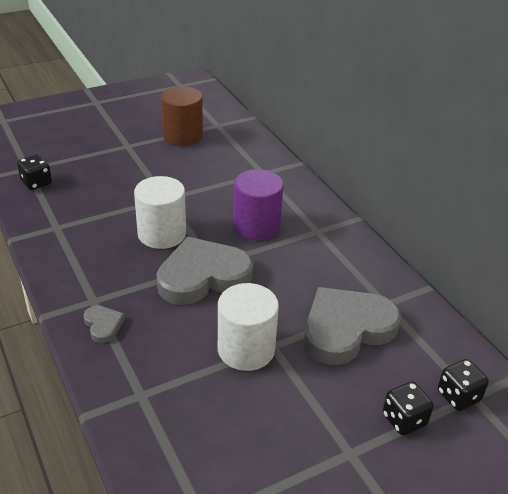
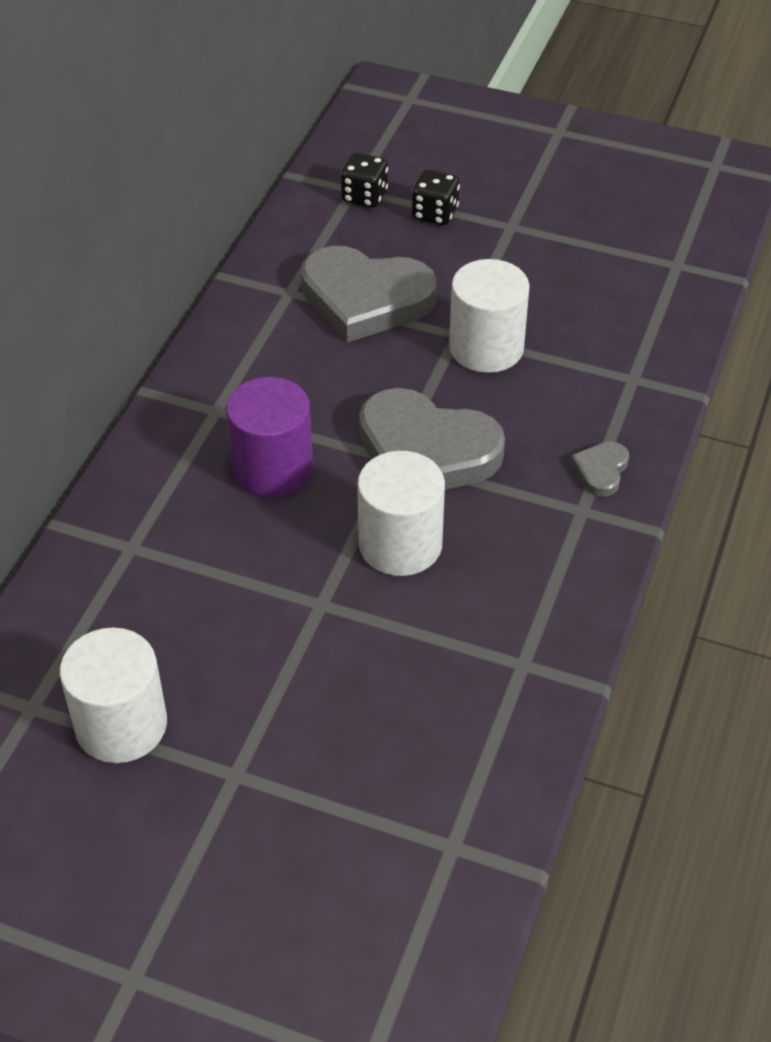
camera: 130 degrees left, 10 degrees up
(36, 183) = (469, 790): black dice -> none
(182, 136) = (121, 725): brown cylinder -> white cylinder

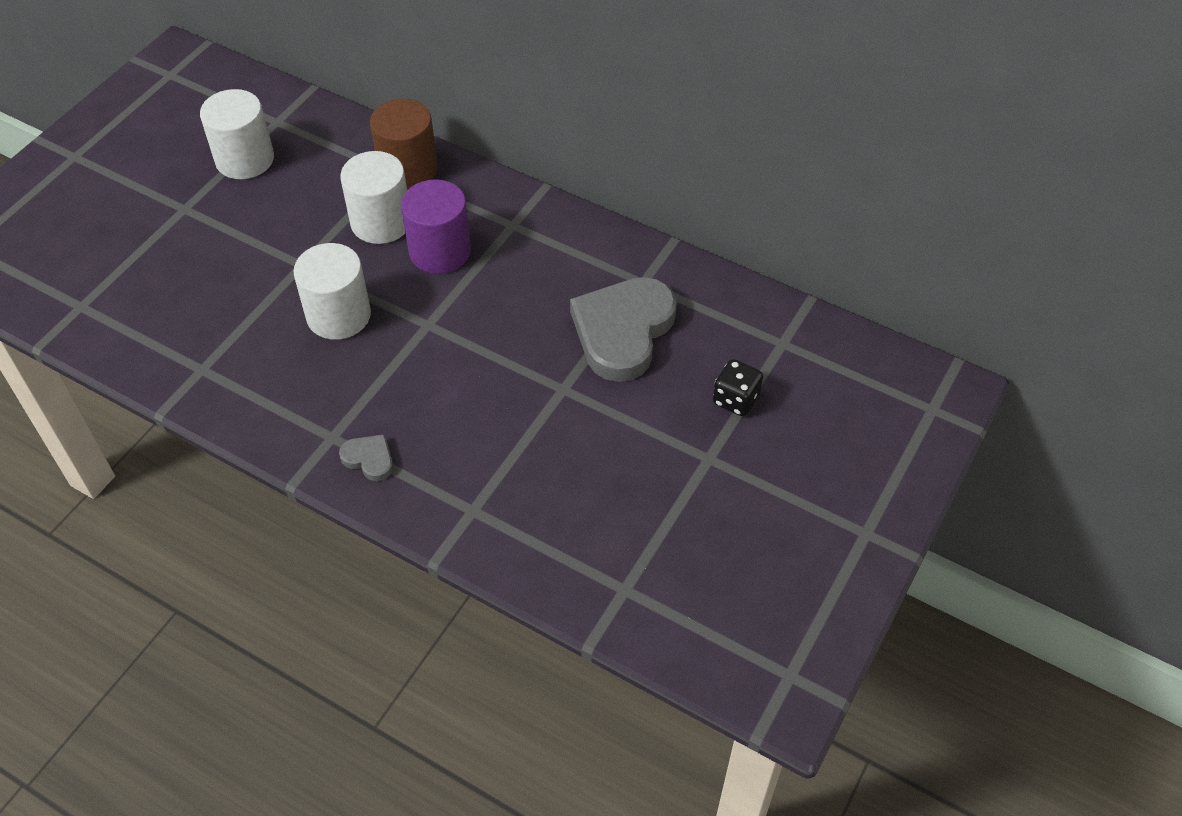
camera: 100 degrees right, 5 degrees up
(125, 529) = (408, 169): none -> brown cylinder
(364, 197) = (769, 349): black dice -> none
(426, 451) = (429, 345): grey heart -> none
(486, 348) = (540, 406): white cylinder -> white cylinder (381, 222)

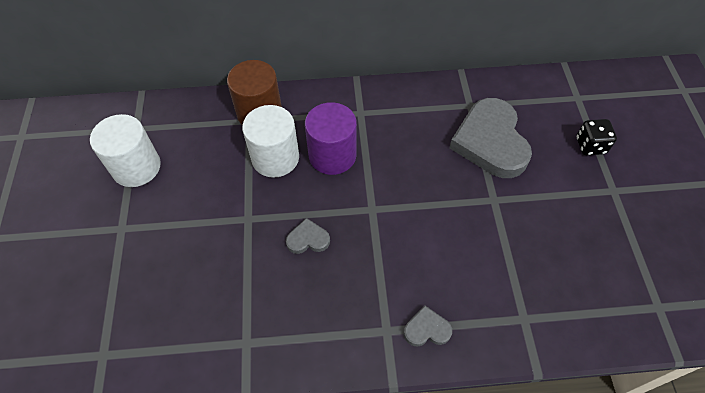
camera: 35 degrees left, 5 degrees up
(338, 315) = (308, 239): white cylinder -> grey heart

